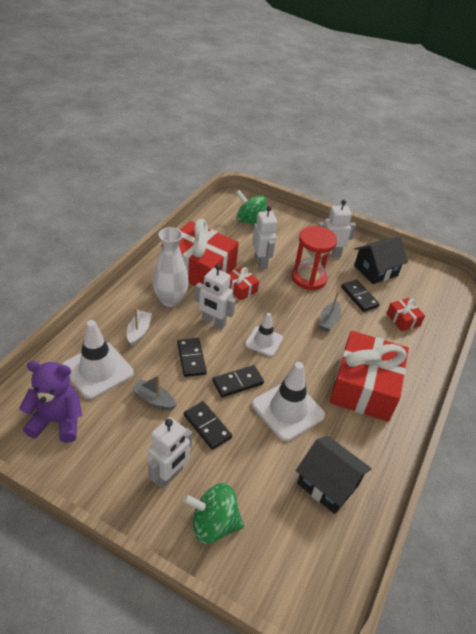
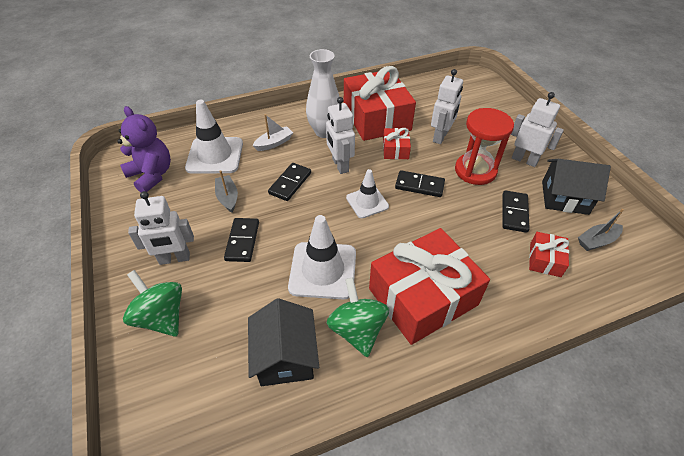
camera: 45 degrees right, 5 degrees up
(238, 383) = (305, 222): black domino -> black domino (419, 185)
(250, 221) = (468, 99): green spinning top -> green spinning top (357, 329)
(328, 321) = (453, 217): grey boat -> grey boat (596, 241)

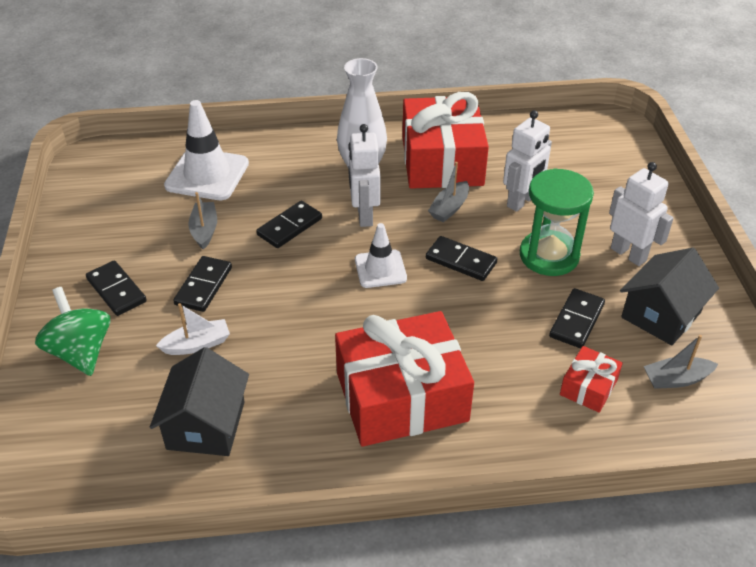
camera: 15 degrees right, 5 degrees down
(152, 175) = (121, 186): purple teddy bear -> none
(174, 259) = (116, 290): white robot -> black domino
(274, 143) = (289, 172): white boat -> white boat (197, 344)
(323, 270) = (289, 340): white traffic cone -> none
(357, 329) = (303, 415): green spinning top -> none
(395, 150) = (449, 208): red gift -> grey boat
(475, 171) = (549, 256): red hourglass -> green hourglass
(565, 197) = (661, 315): black house -> black house turned 75 degrees counterclockwise

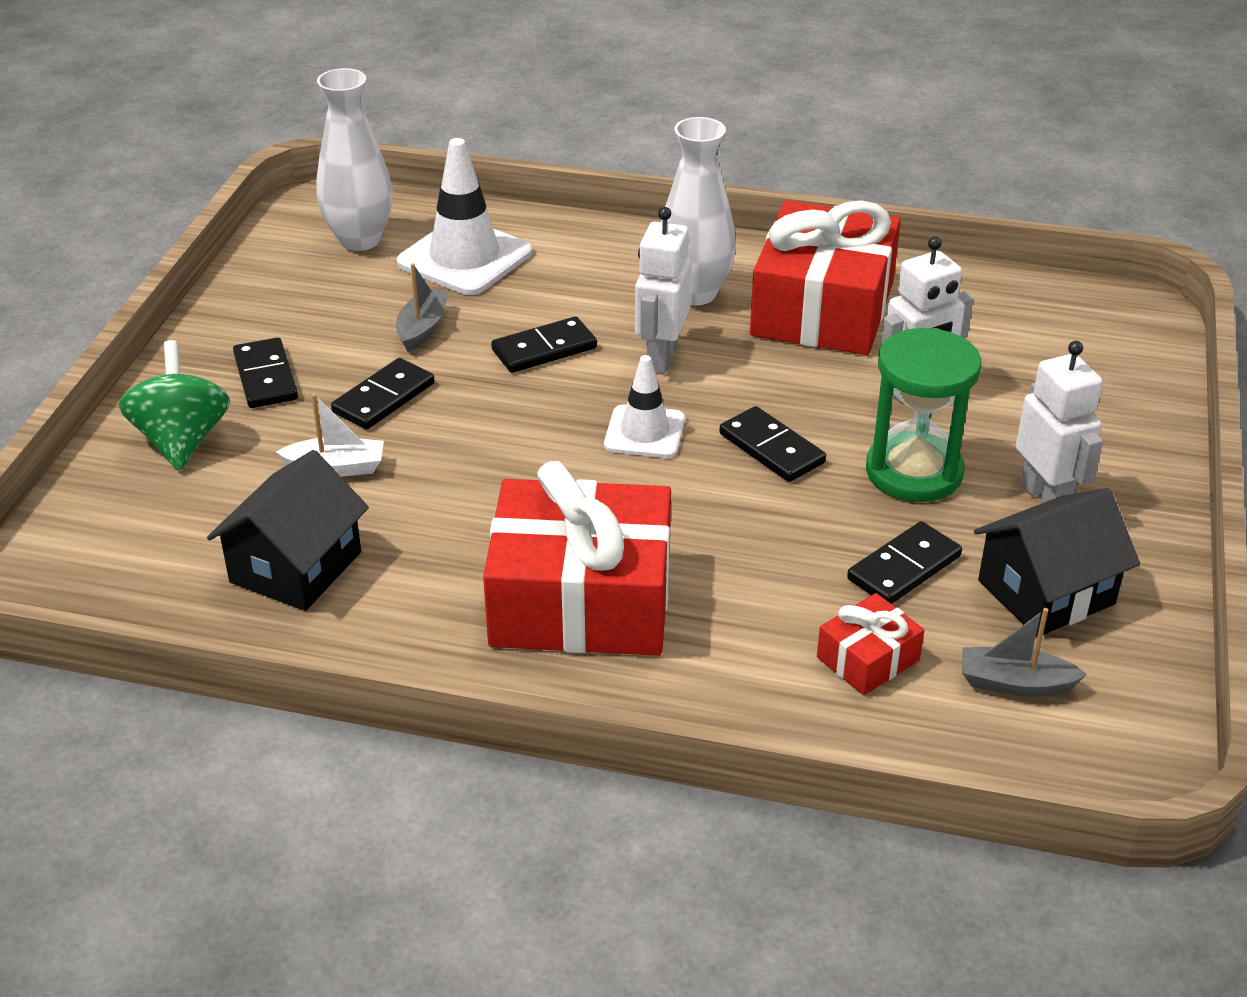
camera: 20 degrees right, 5 degrees down
(131, 177) = (359, 239): none -> white vase
(449, 208) = (796, 374): grey boat -> none

